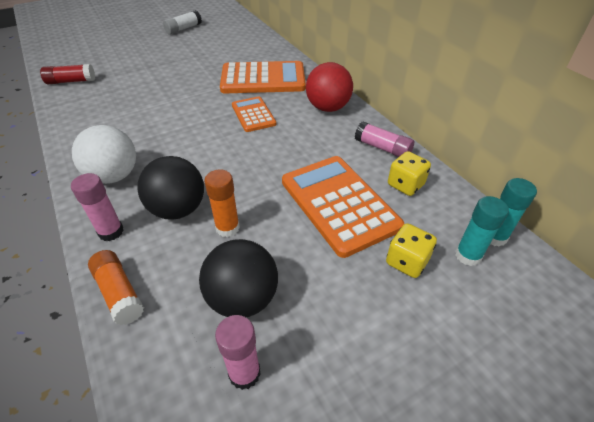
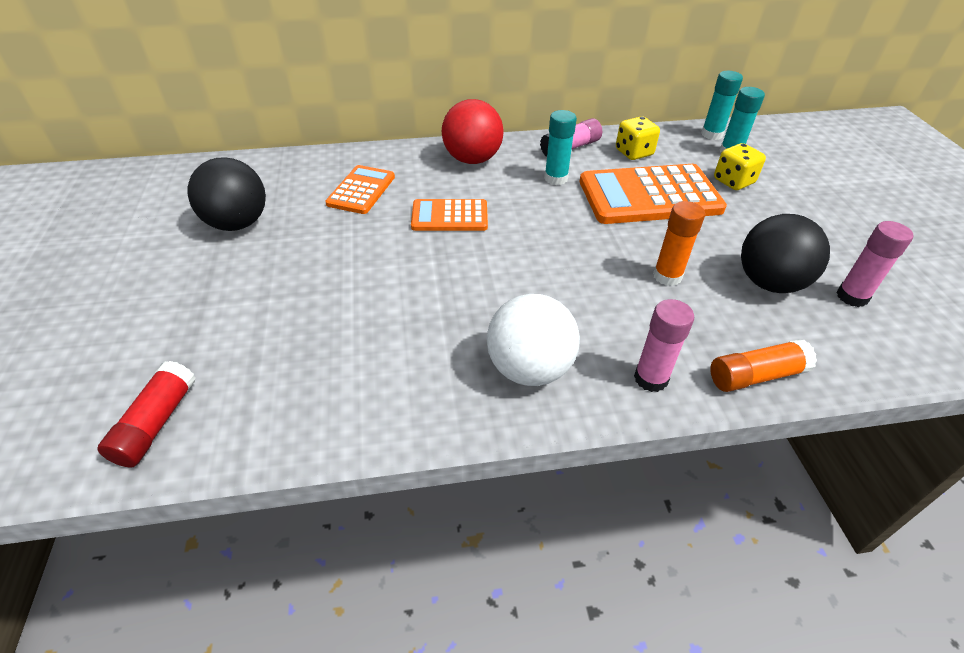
camera: 70 degrees left, 0 degrees up
(178, 209) = (624, 311): black ball -> black ball (238, 223)
(183, 29) = (87, 240): white glue stick -> none
(263, 79) = (361, 190): orange calculator -> orange calculator, size x0.56
(330, 149) = (556, 178): none -> turquoise glue stick

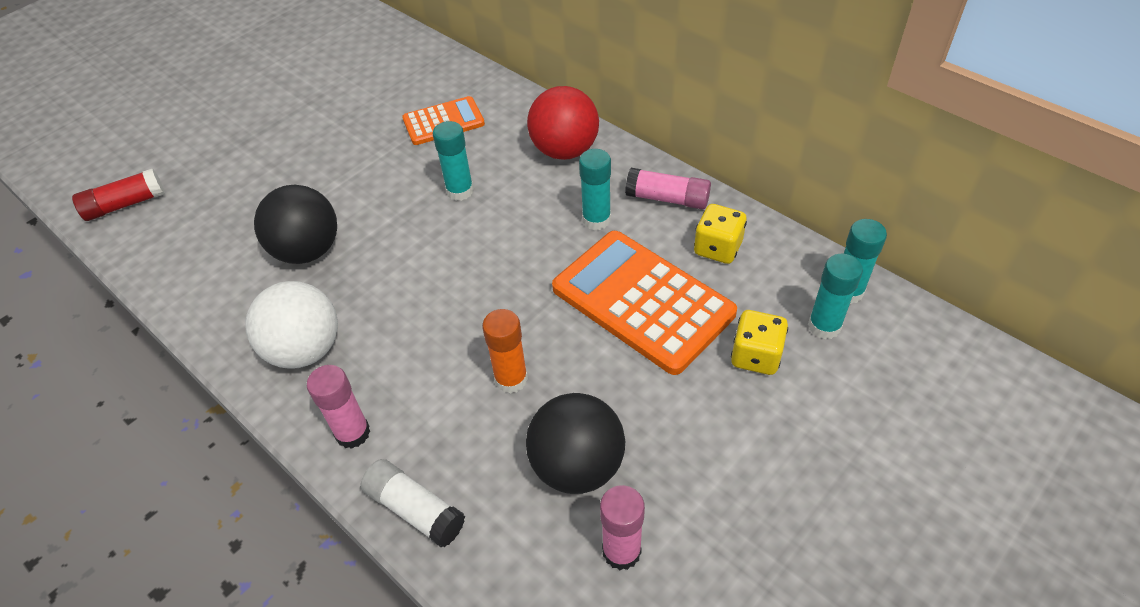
camera: 55 degrees right, 5 degrees up
(238, 223) = (337, 95): black ball -> black ball (308, 251)
(449, 216) = (460, 191): orange calculator -> turquoise glue stick
(756, 376) = (415, 509): orange glue stick -> white glue stick

